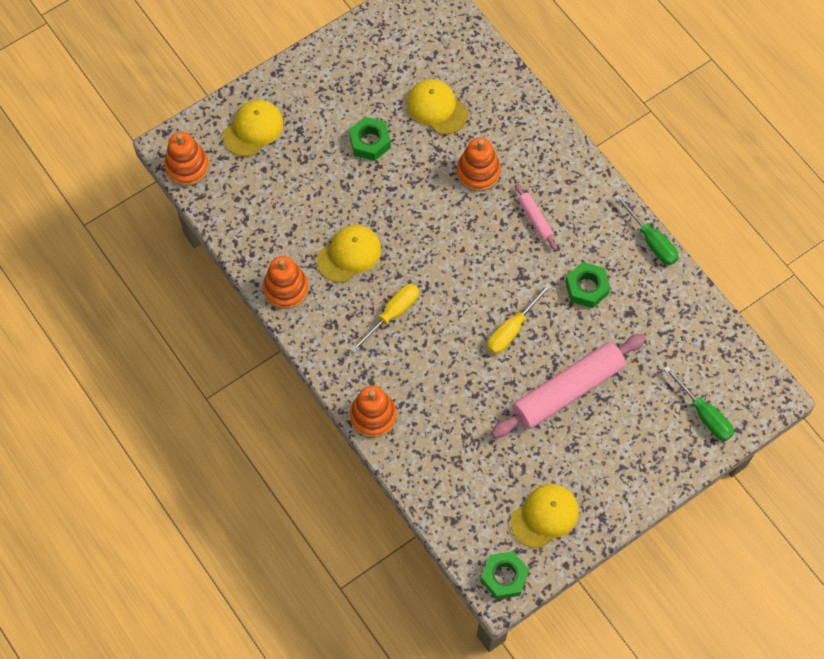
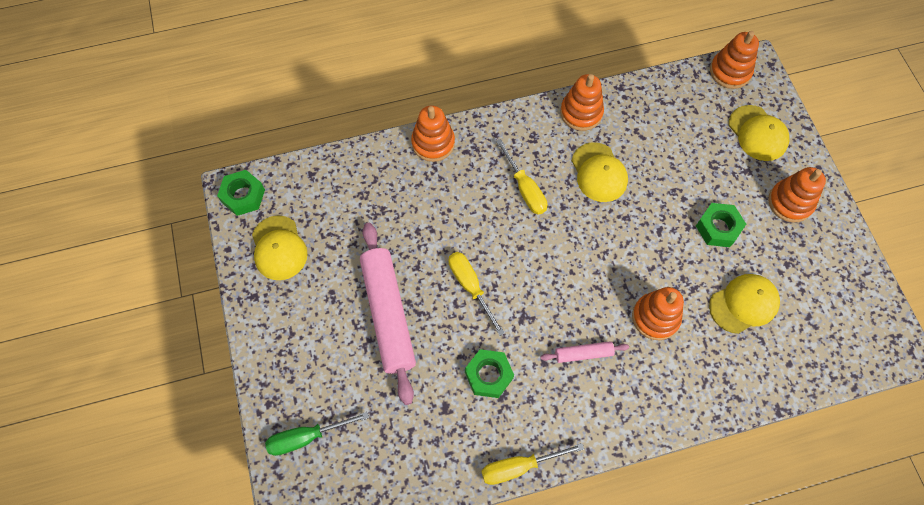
camera: 110 degrees right, 0 degrees up
(320, 90) = (790, 202): none -> orange stacking toy
(651, 241) = (519, 466): green screwdriver -> yellow screwdriver

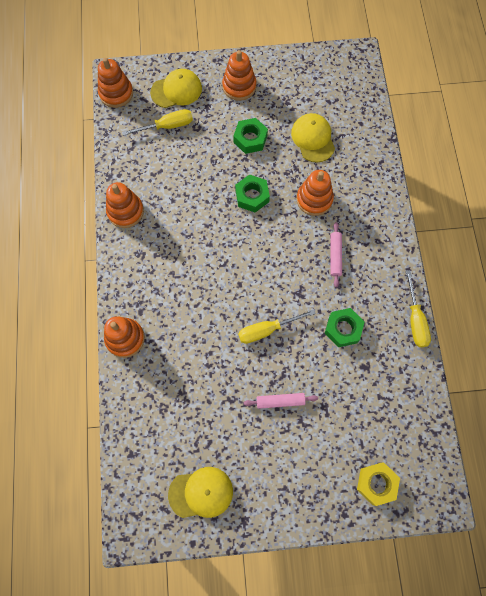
camera: 80 degrees left, 5 degrees up
(243, 196) = (139, 524): green nut -> green nut (252, 196)
(306, 437) = (376, 483): green screwdriver -> yellow nut
(388, 314) = (280, 401): pink rolling pin -> pink rolling pin, size x0.46
(525, 188) = (187, 270): yellow screwdriver -> yellow screwdriver (167, 126)
(599, 172) = (185, 210): yellow cap -> none

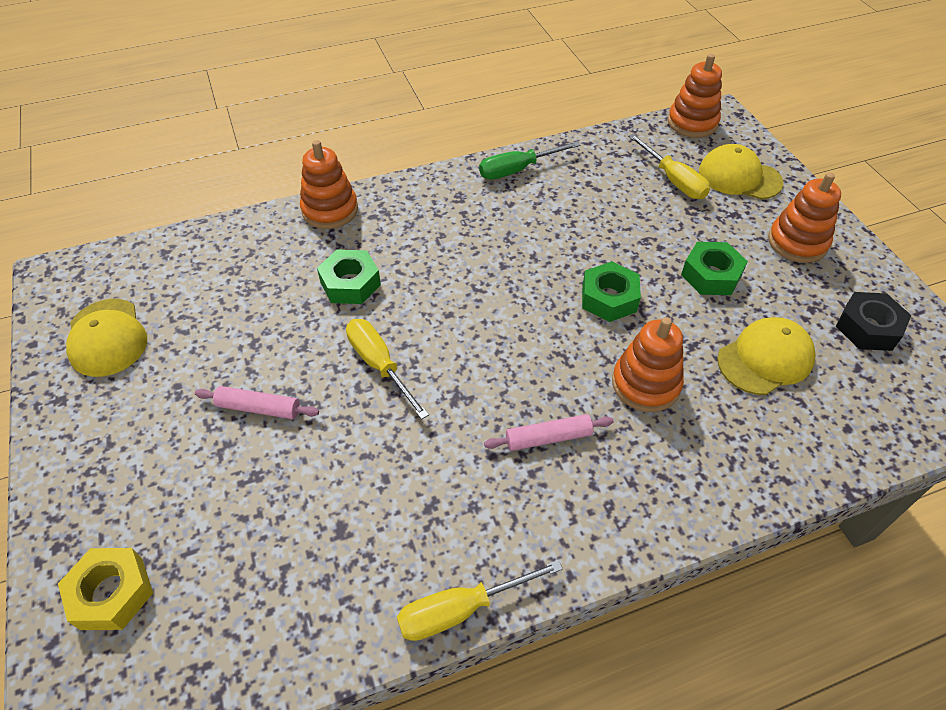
camera: 75 degrees right, 20 degrees down
(125, 211) = (517, 170): orange stacking toy -> green screwdriver
(176, 90) = (739, 177): yellow cap -> yellow cap turned 150 degrees clockwise
(280, 401) = (258, 408): pink rolling pin -> pink rolling pin turned 60 degrees counterclockwise
(306, 84) = (868, 328): none -> black nut
(343, 329) = (408, 478): green nut -> green nut (350, 283)

